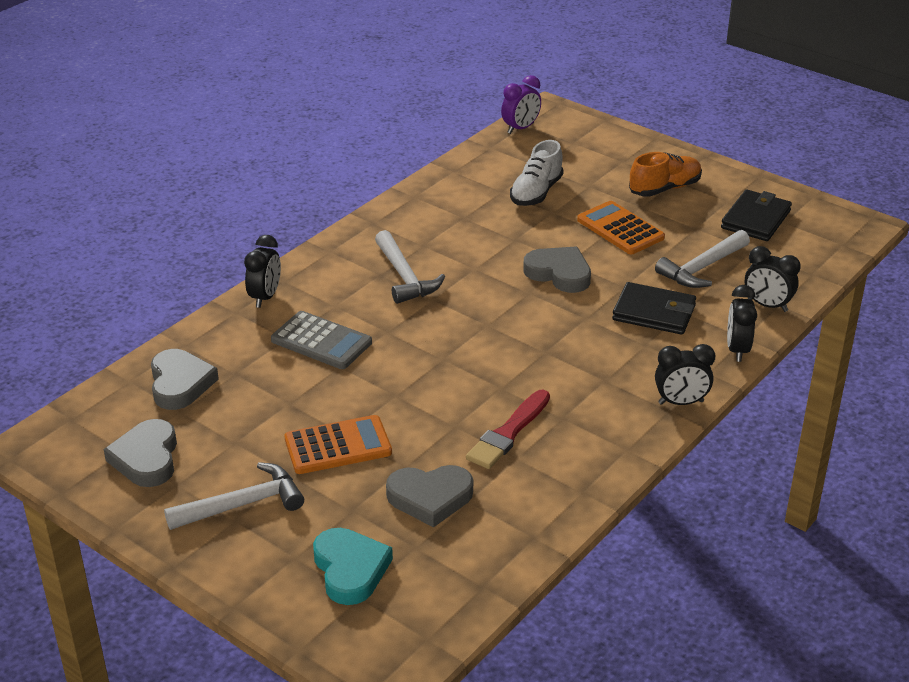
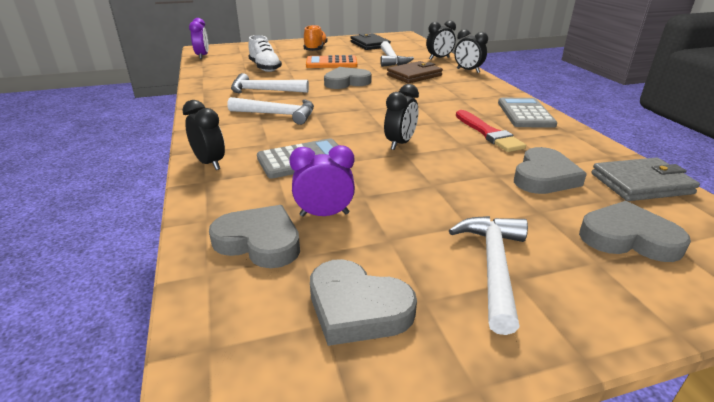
camera: 55 degrees left, 5 degrees down
(241, 396) = (324, 214): none -> purple clock
(338, 446) = (446, 192): orange calculator -> none
(350, 569) = (628, 238): turquoise heart -> grey heart
(460, 233) = (264, 91): none -> white hammer
(478, 566) = (641, 183): none -> grey wallet
(607, 445) = (525, 114): none -> grey calculator
(654, 312) = (414, 75): black wallet -> brown wallet
(681, 402) = (501, 90): black clock -> black clock (400, 143)

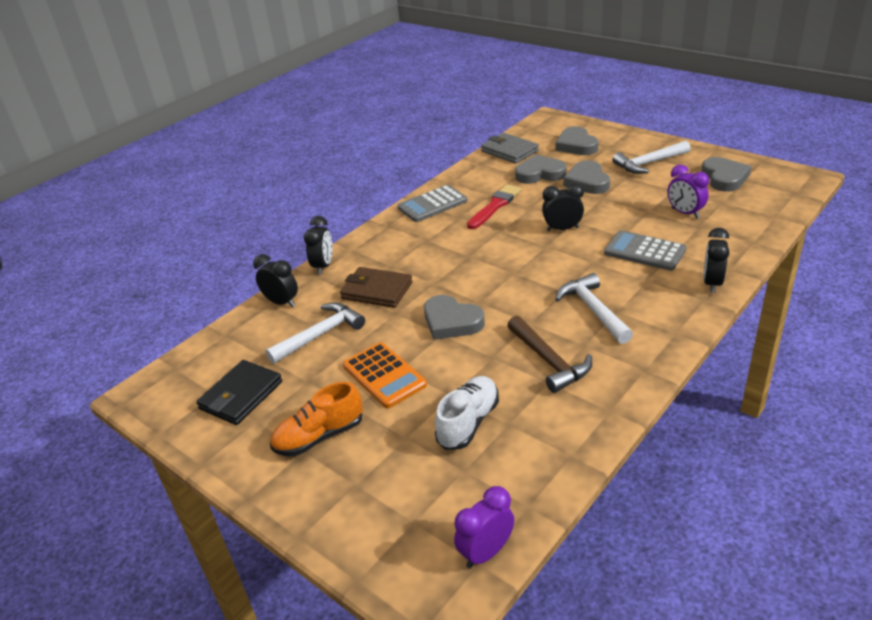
camera: 120 degrees left, 5 degrees up
(259, 241) = (735, 217): grey heart -> grey heart (587, 181)
(264, 91) = (548, 361): white hammer -> brown hammer

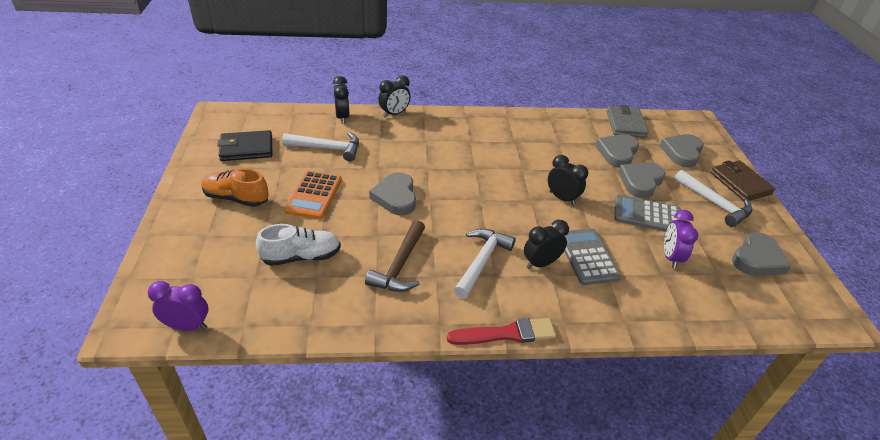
camera: 40 degrees right, 5 degrees up
(377, 291) = (393, 148): brown wallet -> brown wallet (740, 183)
(432, 204) = (513, 123): grey calculator -> grey calculator (647, 215)
(495, 206) = (548, 151): red brush -> red brush (506, 334)
(540, 174) = (617, 153): grey heart -> grey heart turned 105 degrees counterclockwise
(649, 163) = (714, 203): white hammer -> white hammer turned 150 degrees counterclockwise
(712, 283) = (592, 317): black clock -> black clock (541, 263)

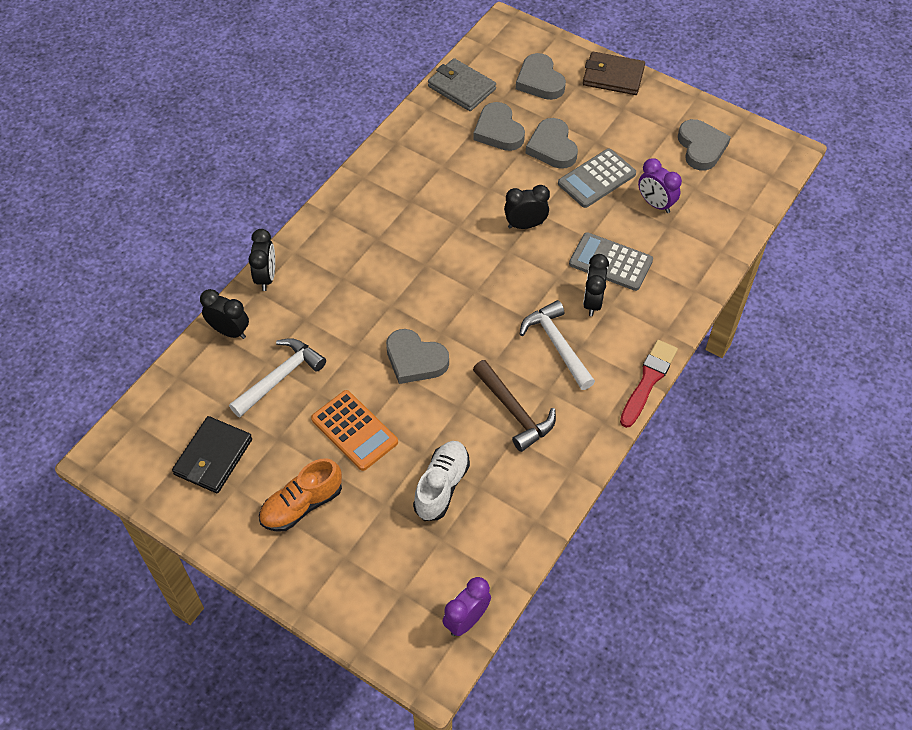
camera: 50 degrees left, 15 degrees up
(714, 203) = (621, 118): white hammer -> none

